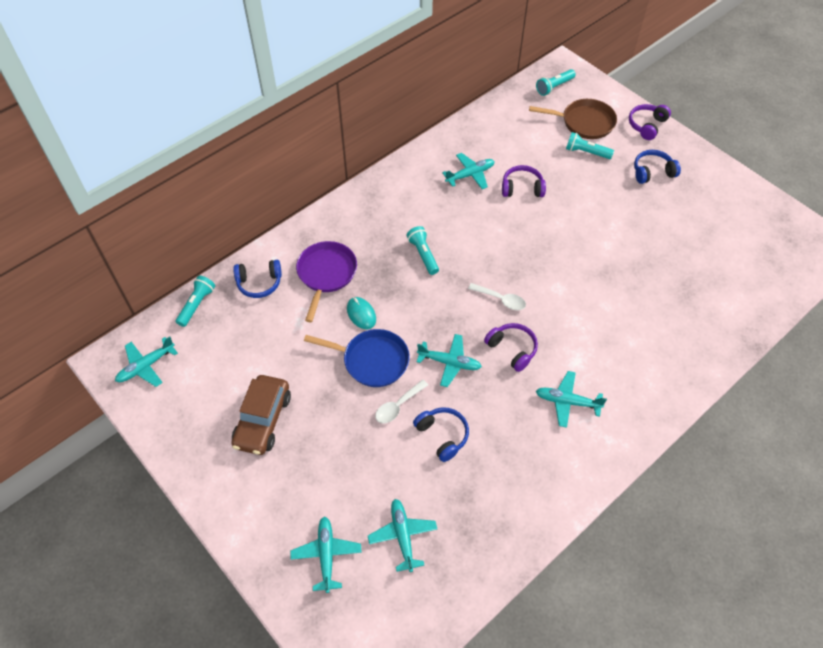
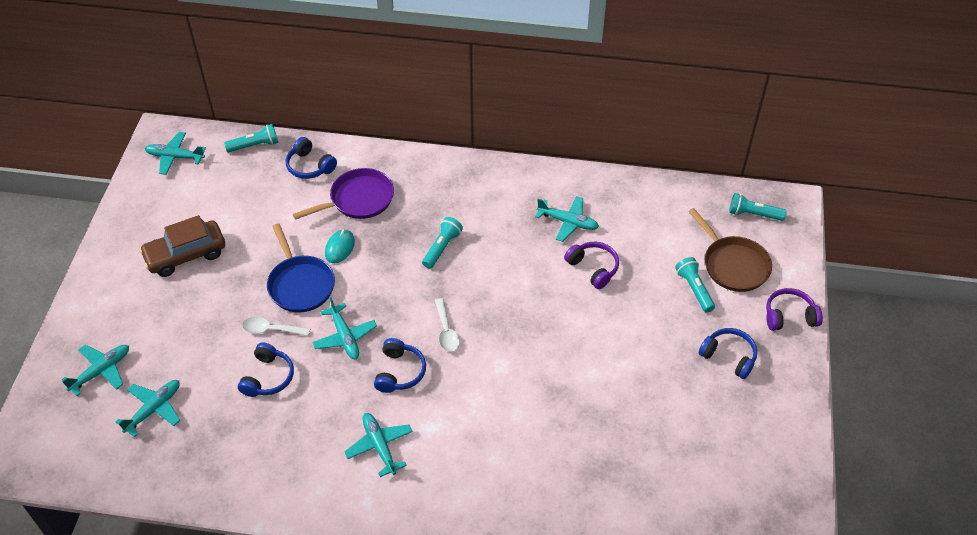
camera: 50 degrees right, 5 degrees down
(512, 349) = (399, 372): purple headphones -> blue headphones

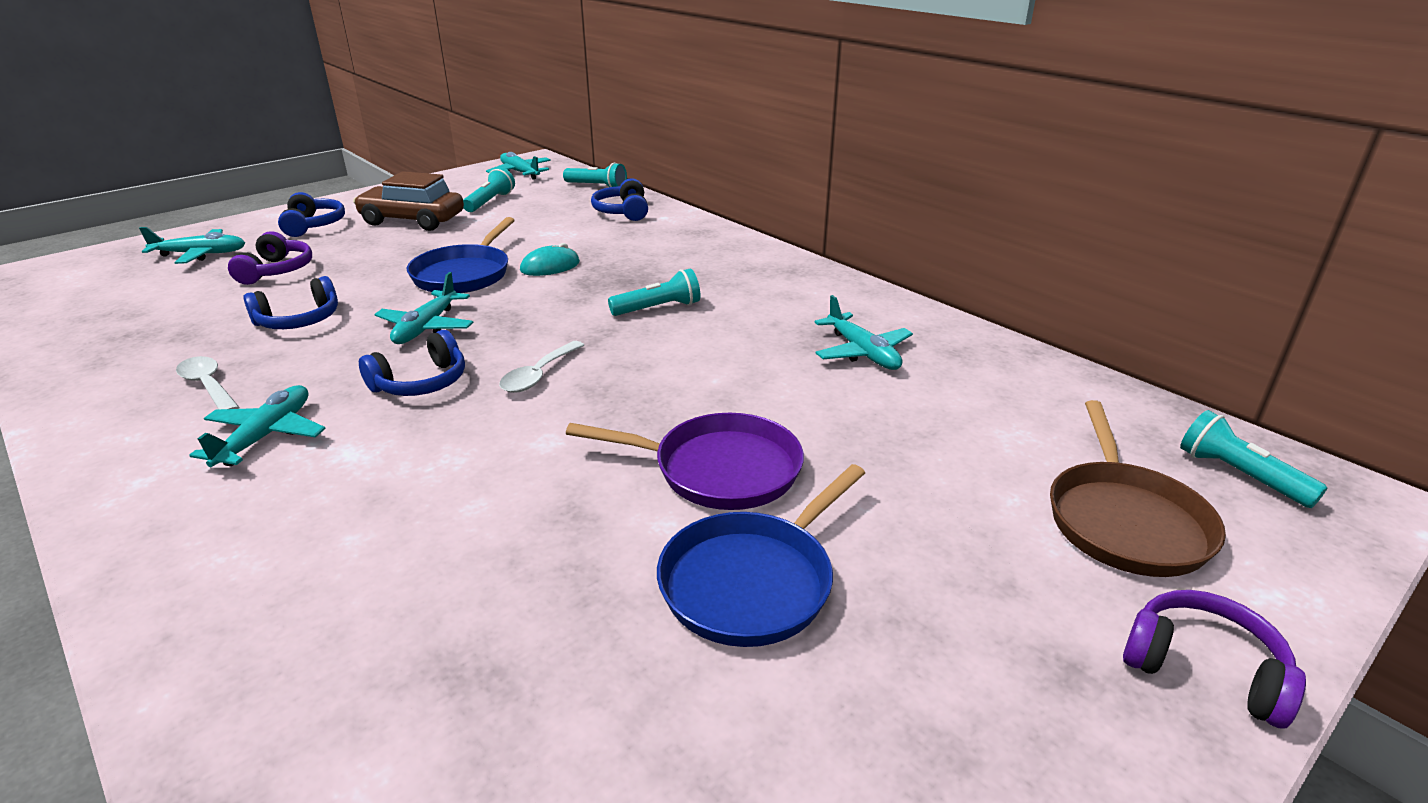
camera: 40 degrees right, 20 degrees down
(154, 409) = (173, 294): turquoise plane -> none
(271, 329) = (375, 291): white spoon -> white spoon (208, 386)
(358, 199) = (630, 245): purple pan -> purple pan (719, 469)
(593, 268) = (839, 409): purple headphones -> purple headphones (277, 271)
(645, 375) = (752, 581): none -> blue pan
(694, 289) = (1000, 515): turquoise flashlight -> turquoise flashlight (490, 202)
(729, 356) = (969, 655): blue headphones -> blue headphones (313, 225)

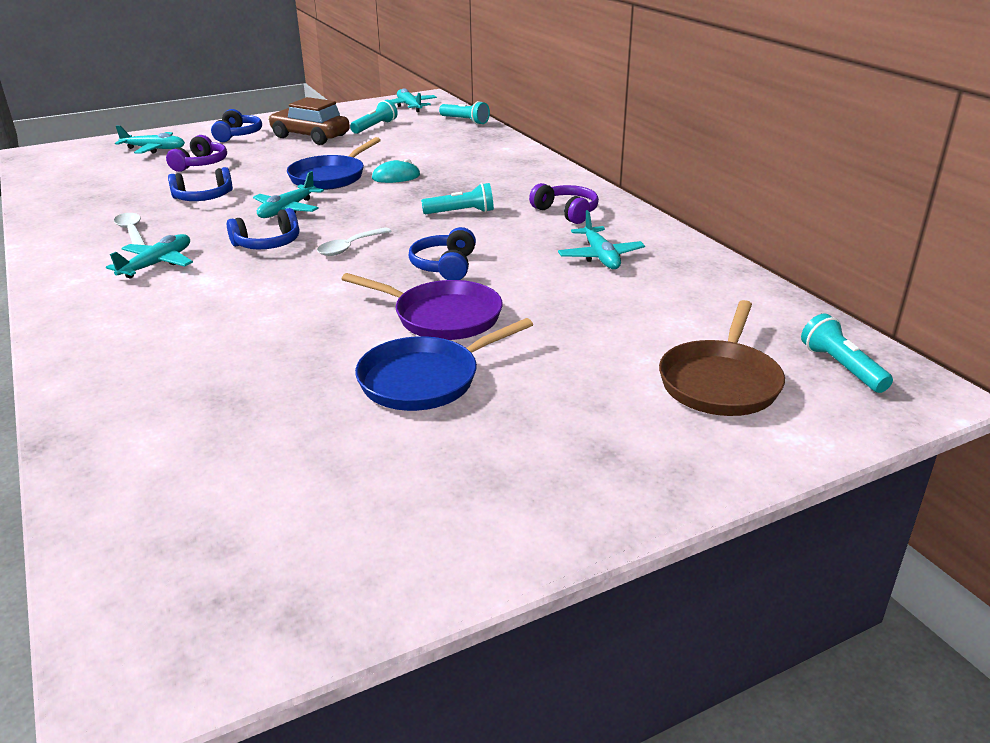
camera: 15 degrees right, 0 degrees up
(623, 211) = (475, 141): blue headphones -> blue headphones (445, 266)
(1204, 668) = (703, 466): purple headphones -> purple headphones (566, 212)

